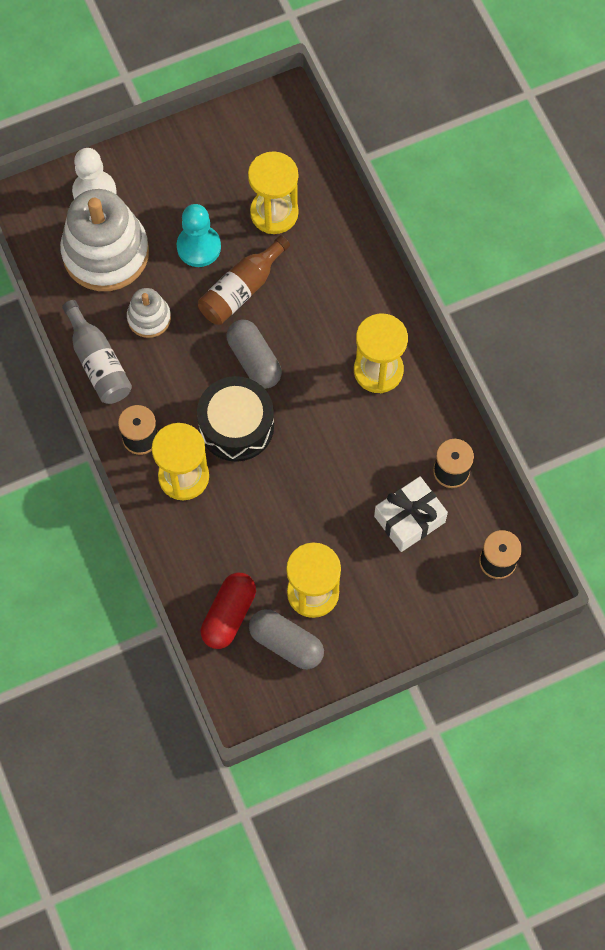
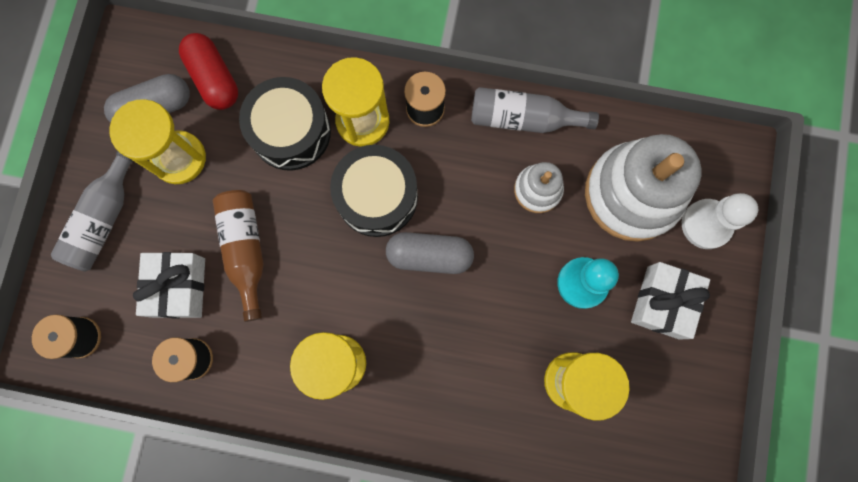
camera: 125 degrees right, 10 degrees up
(174, 188) = (663, 302): none -> white gift
(230, 524) = (291, 131): none -> black drum
(241, 289) = (510, 293): brown bottle -> brown bottle (246, 250)
(401, 613) = (104, 218): none -> grey bottle

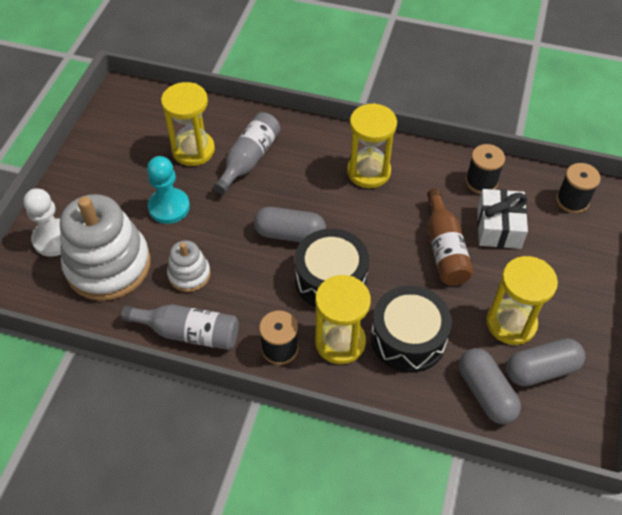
camera: 175 degrees left, 25 degrees down
(104, 218) = (571, 280): grey bottle -> grey bottle (249, 159)
(214, 78) = (485, 393): red capsule -> grey capsule
(663, 302) = (109, 191): white gift -> none

